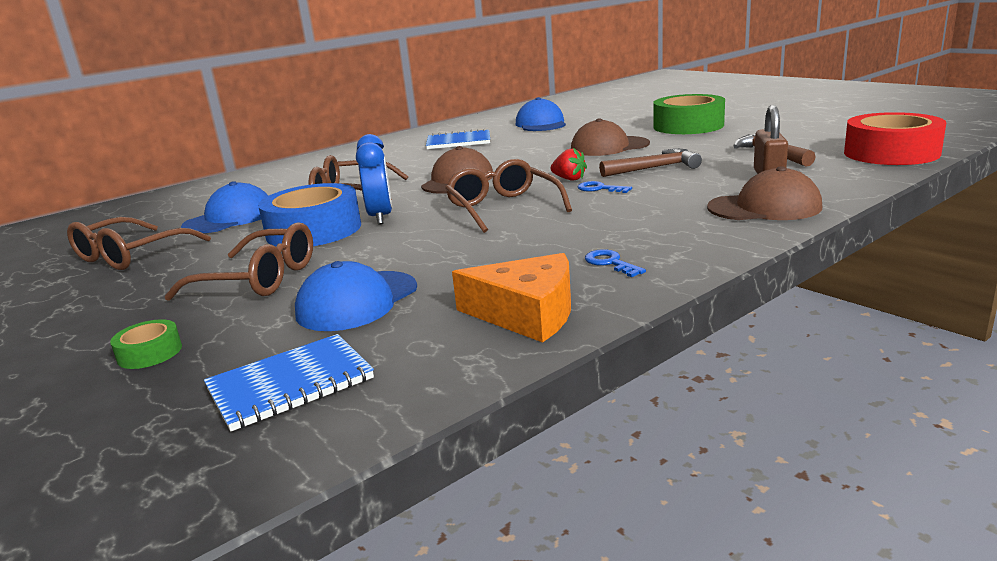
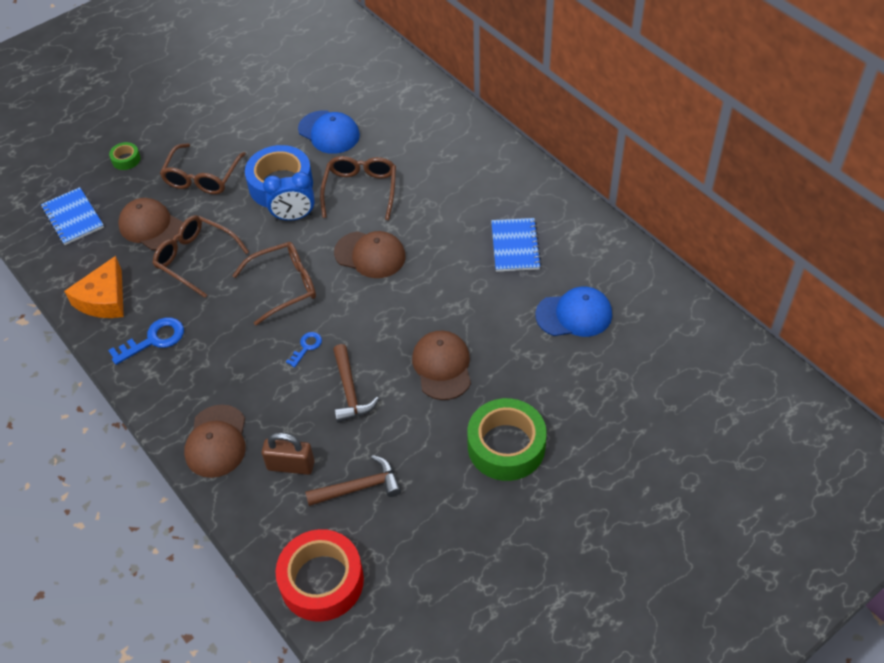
camera: 90 degrees right, 30 degrees up
(131, 255) = (271, 104): brown glasses -> brown glasses (195, 259)
(357, 301) = (151, 227): blue cap -> brown cap
(569, 179) = (342, 329): red strawberry -> none
(610, 263) = (154, 340): blue key -> blue key, size x1.70

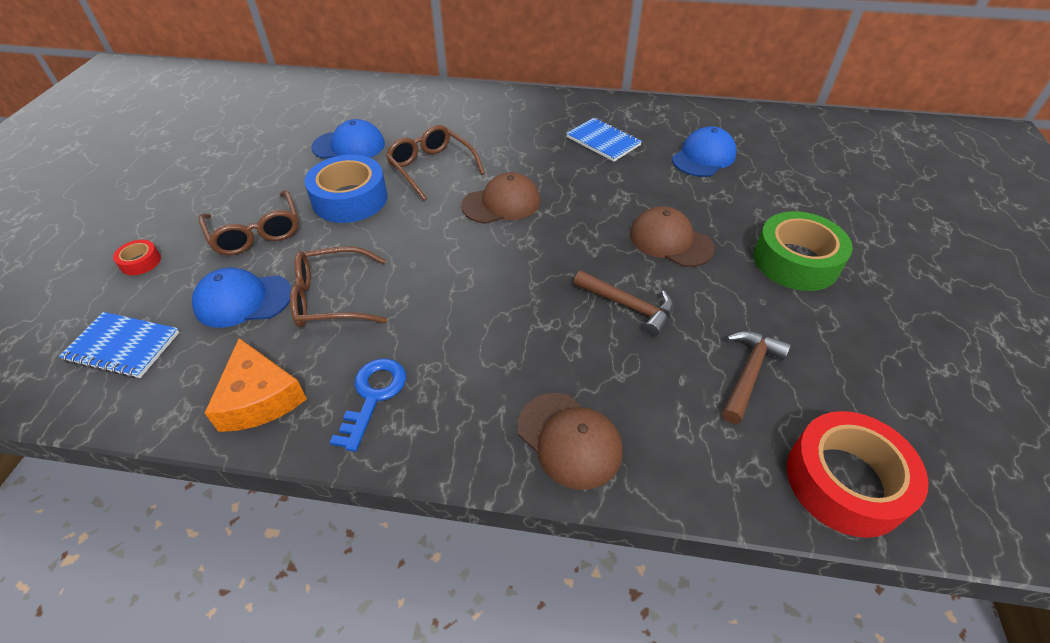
camera: 45 degrees left, 5 degrees down
(126, 159) = (140, 262): green tape -> red tape
(151, 227) = (243, 300): brown cap -> blue cap
(284, 286) = (456, 267): brown glasses -> none
(291, 465) = (668, 403): brown padlock -> none
(294, 217) = (394, 214): blue clock -> none
(306, 347) = (542, 299): blue key -> none

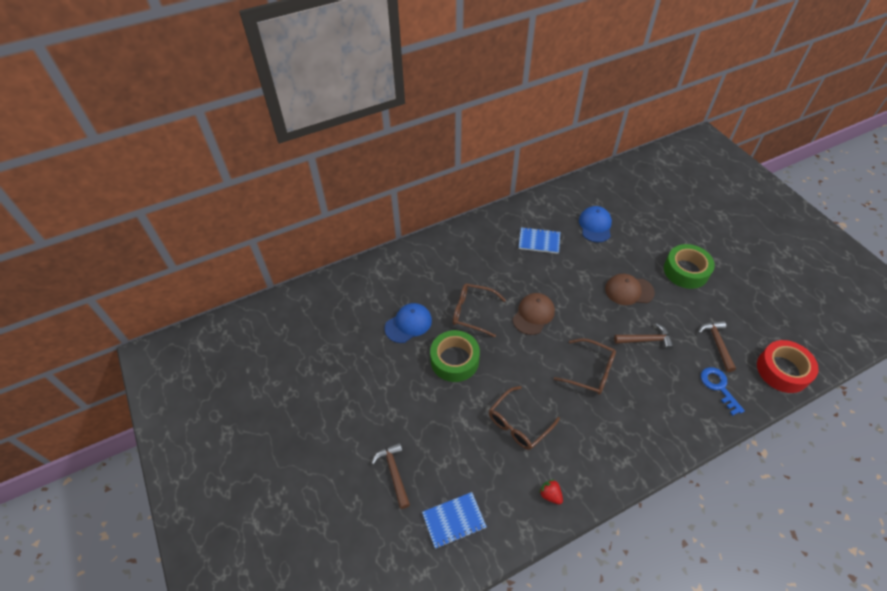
camera: 35 degrees left, 5 degrees up
(140, 262) = (394, 473): red tape -> brown hammer
(243, 300) = (478, 455): blue cap -> none
(256, 233) = (432, 413): brown glasses -> brown glasses (590, 371)
(260, 398) = (550, 495): orange cheese -> red strawberry
(350, 199) = (454, 360): blue tape -> green tape
(373, 396) = (595, 458): blue key -> blue key (718, 387)
(569, 440) = (685, 421): brown cap -> none

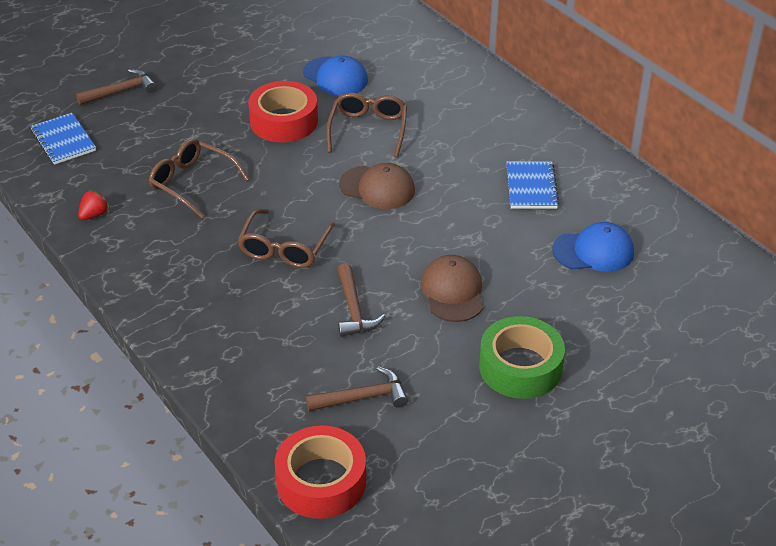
camera: 80 degrees right, 10 degrees down
(454, 360) = (284, 121): green tape -> red tape
(718, 387) = (276, 392): blue key -> none

